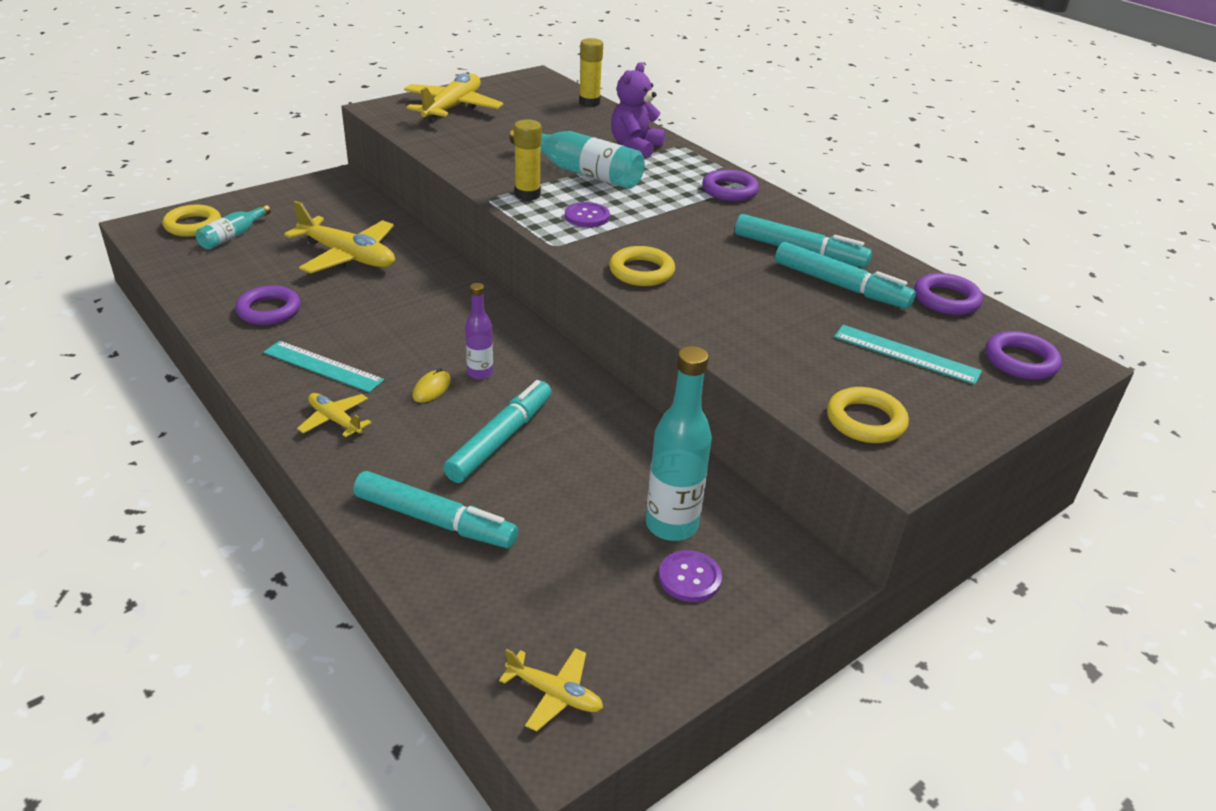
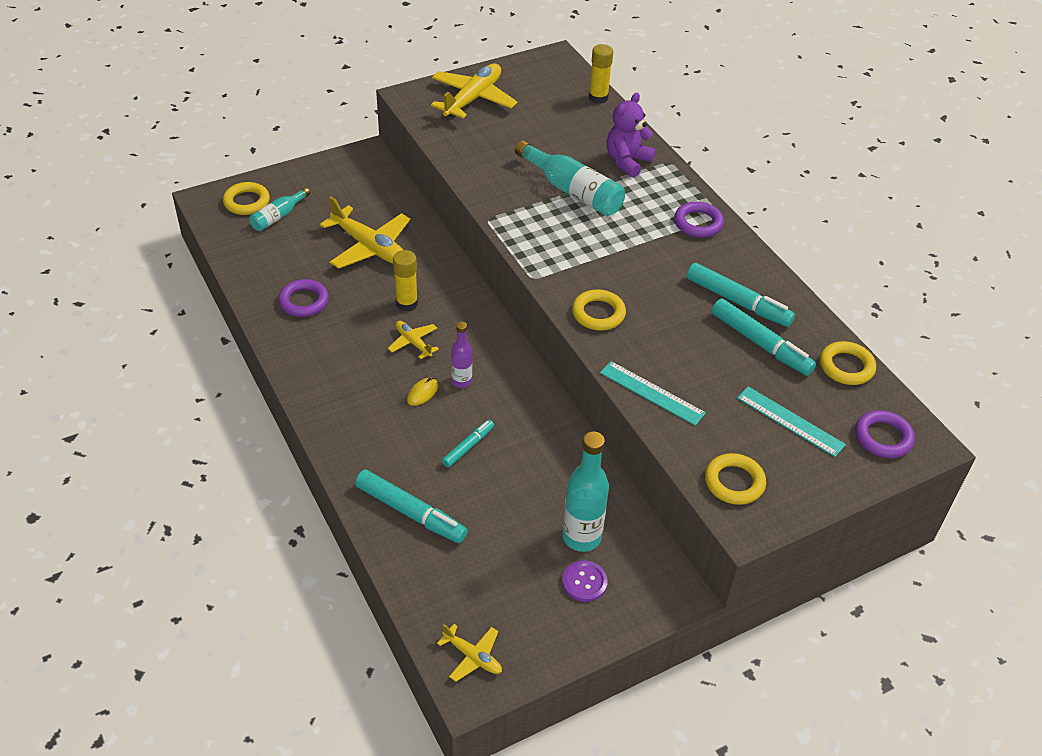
camera: 10 degrees right, 10 degrees up
(323, 366) = (342, 363): turquoise ruler -> turquoise ruler (651, 393)
(335, 420) = (347, 415): yellow plane -> yellow plane (413, 342)
(500, 439) = (468, 447): turquoise marker -> turquoise marker, size x0.57
(527, 195) = (521, 216): yellow glue stick -> yellow glue stick (407, 304)
(587, 216) = (566, 246): purple button -> none
(946, 299) = (846, 367): purple ring -> yellow ring

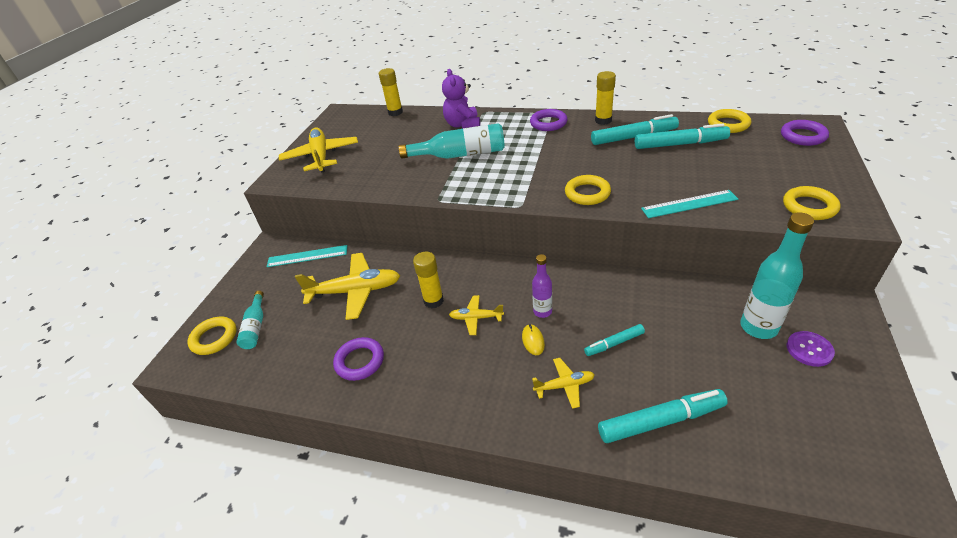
camera: 40 degrees left, 5 degrees down
(468, 447) = (614, 343): turquoise marker -> turquoise marker turned 105 degrees counterclockwise
(473, 656) = (867, 470): yellow plane -> yellow plane (564, 386)
(748, 263) = (603, 120): none -> yellow glue stick
(790, 421) = (762, 161): turquoise ruler -> turquoise ruler (307, 256)

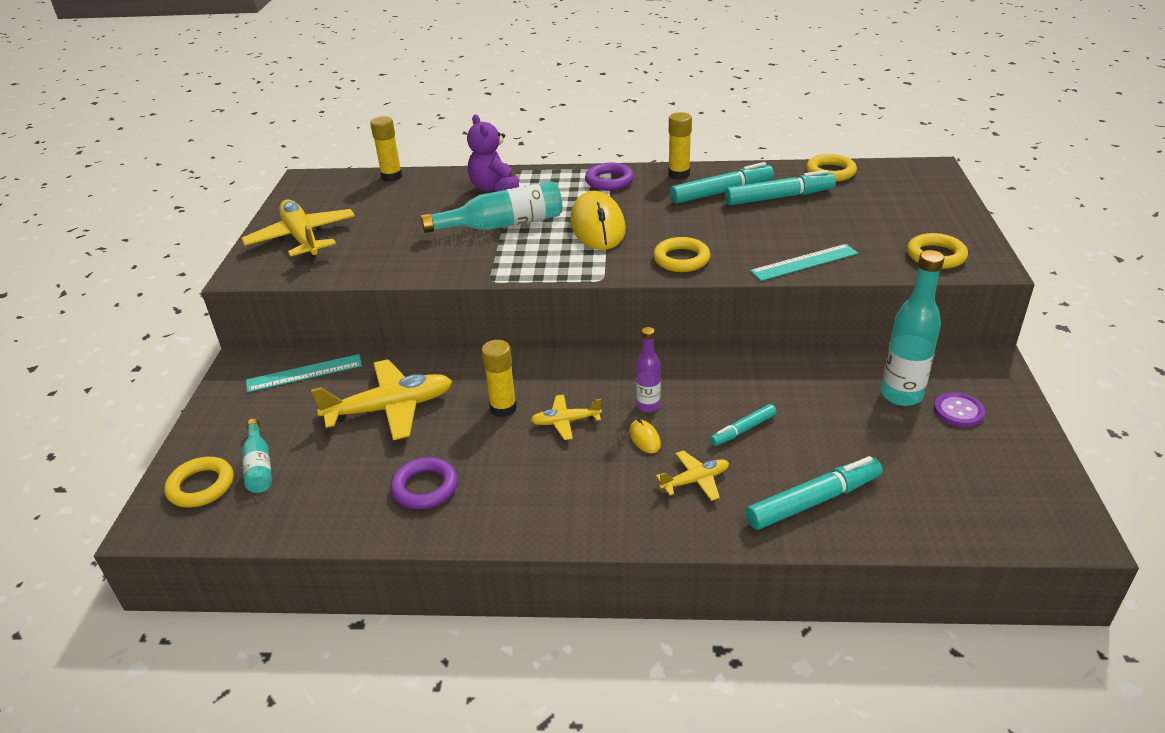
camera: 15 degrees left, 5 degrees down
(529, 160) = (597, 226): none -> yellow mouse
(803, 136) = (916, 181): purple ring -> none

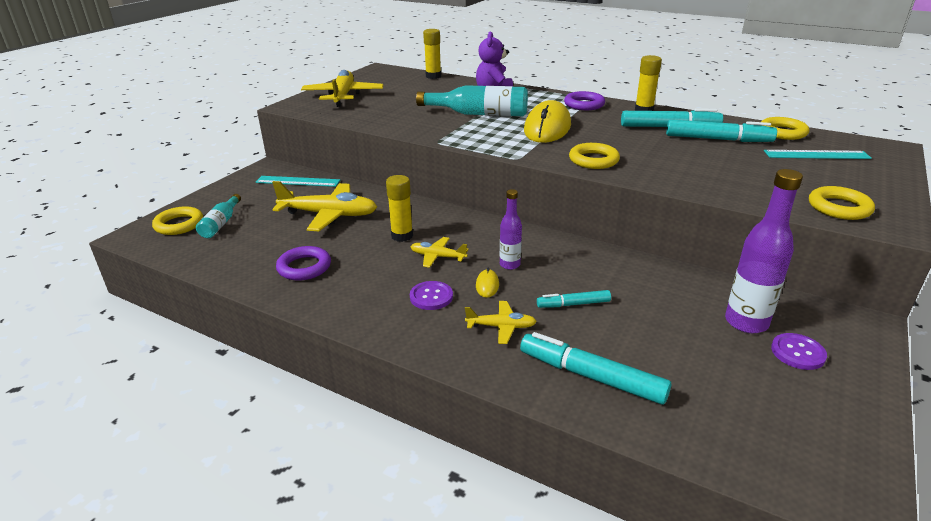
camera: 25 degrees right, 5 degrees down
(598, 472) = (431, 297): none -> purple button
(804, 262) = (700, 185): turquoise ruler -> turquoise ruler (816, 155)
(813, 501) = (591, 376): turquoise marker -> turquoise marker turned 150 degrees counterclockwise
(901, 395) = (746, 322): turquoise bottle -> purple bottle

